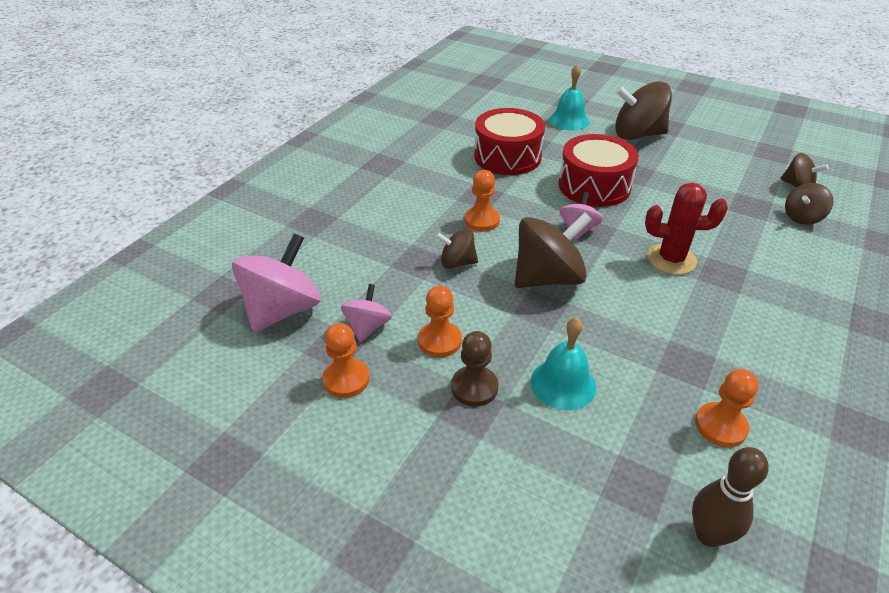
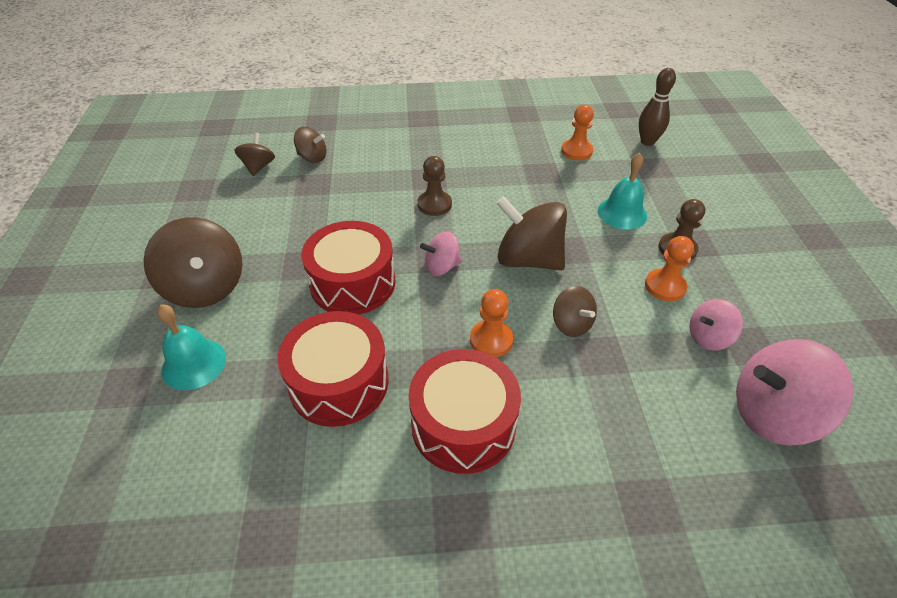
camera: 125 degrees left, 5 degrees up
(346, 379) = (761, 316): orange pawn -> none
(432, 184) = (463, 424): none -> red drum
(671, 259) = (434, 204): red cactus -> brown pawn

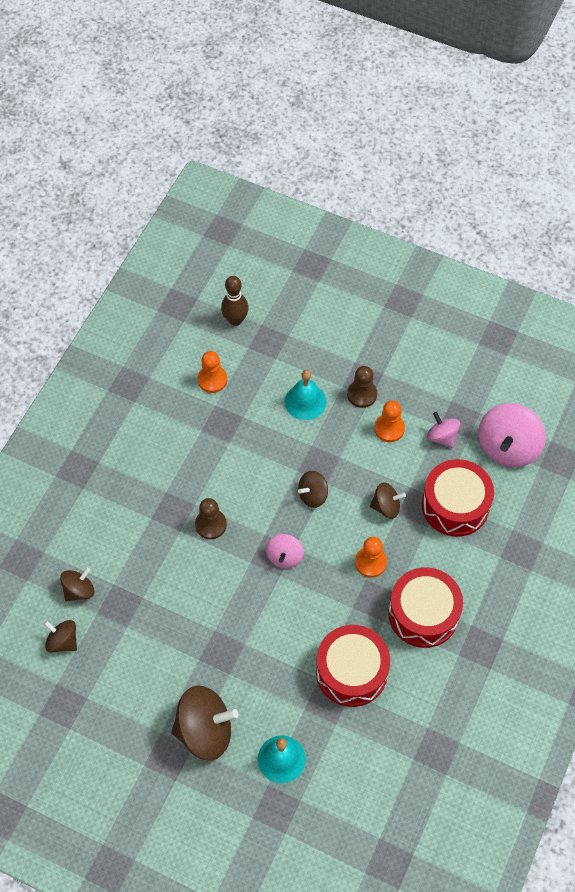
camera: 60 degrees left, 15 degrees up
(353, 283) = (264, 624): red drum -> red drum (455, 505)
(528, 259) = (313, 495): brown spinning top -> brown spinning top, size x0.55
(708, 337) = (442, 436): pink spinning top -> pink spinning top turned 135 degrees clockwise

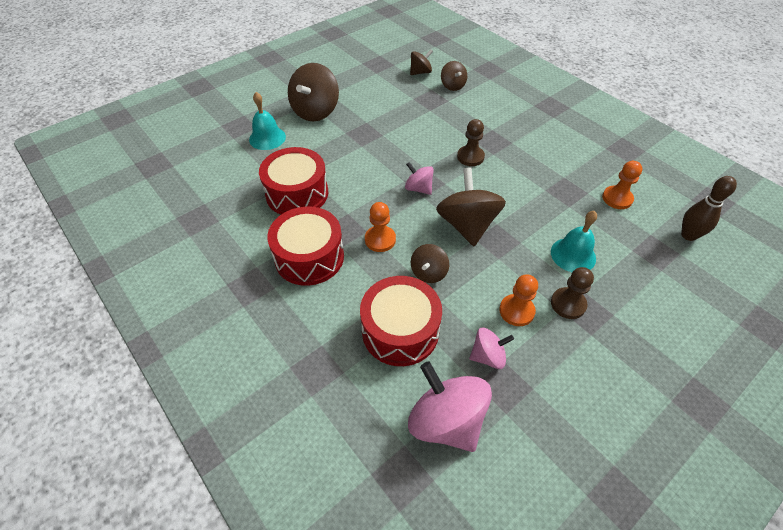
camera: 115 degrees right, 10 degrees down
(313, 495) = (467, 225): brown spinning top -> brown spinning top, size x1.83

